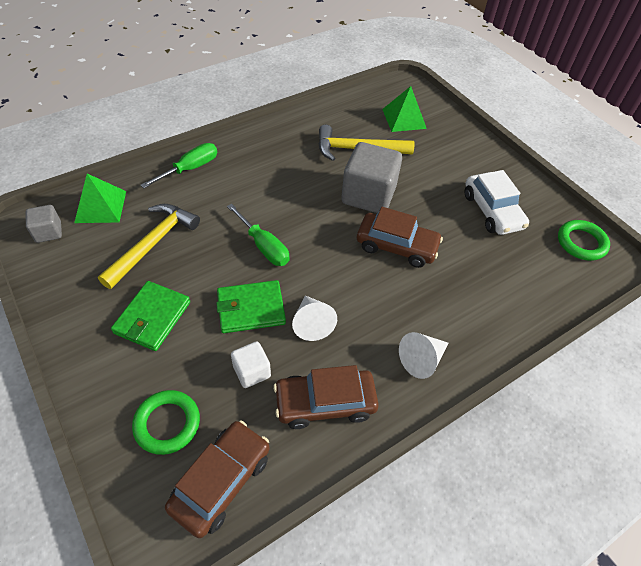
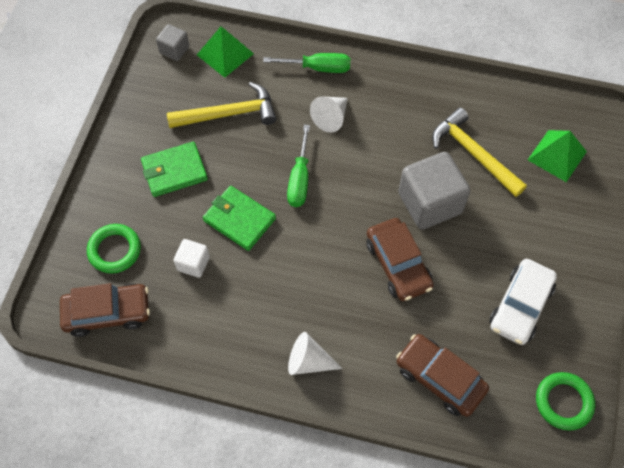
camera: 50 degrees right, 10 degrees up
(312, 323) = (266, 266): white cone -> white cone (331, 118)
(325, 403) = (213, 326): brown car -> brown car (439, 378)

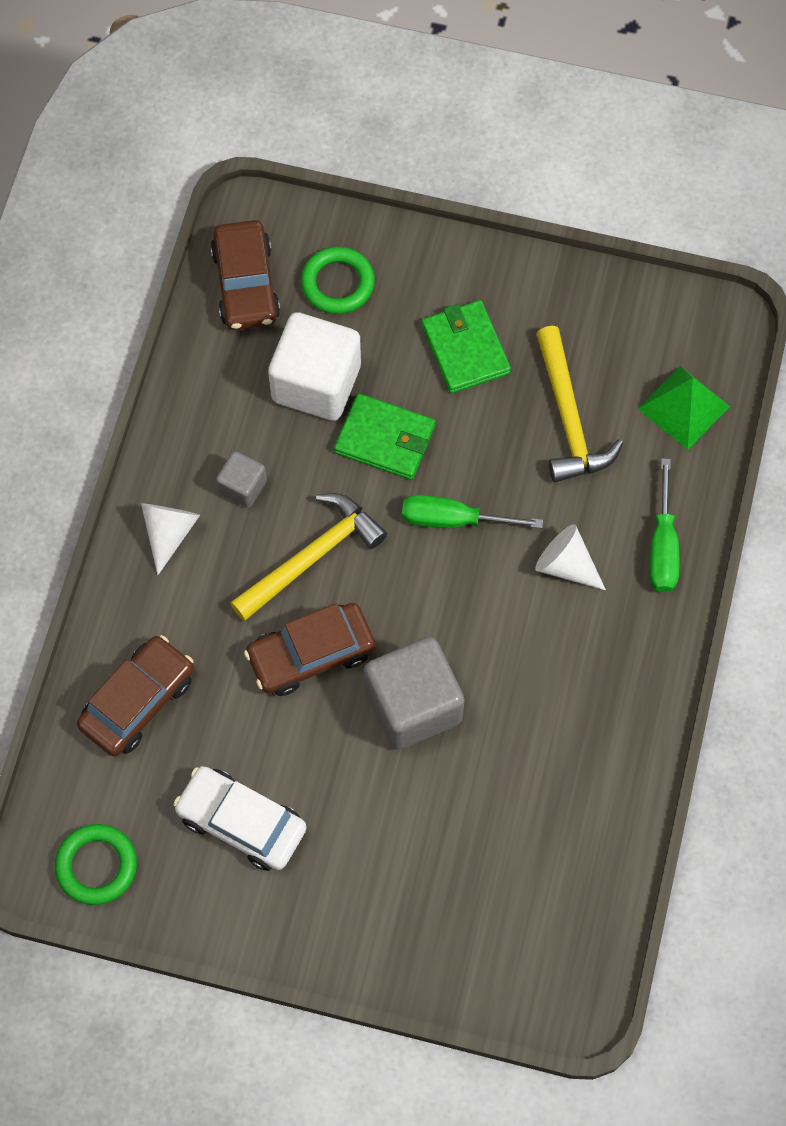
camera: 90 degrees right, 5 degrees up
(174, 50) = (687, 334): grey cube -> grey cube (242, 487)
(193, 263) = (316, 383): white cube -> white cube, size x1.98
(239, 220) = (385, 439): green wallet -> green wallet turned 75 degrees clockwise
(473, 153) = (504, 778): yellow hammer -> yellow hammer (312, 557)
(557, 155) = (502, 911): green pyramid -> none

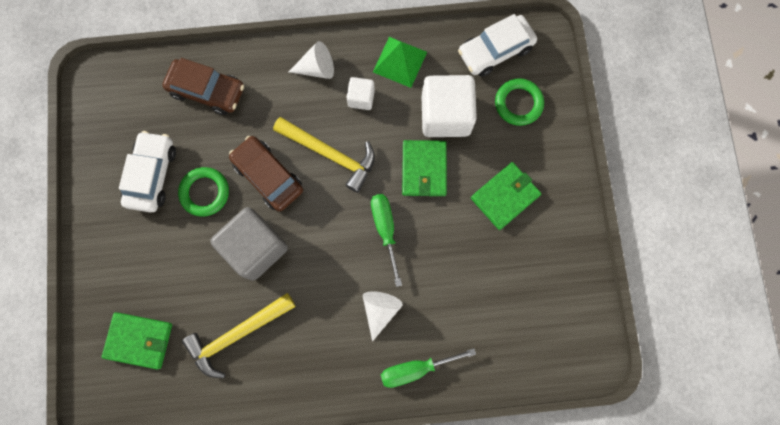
camera: 70 degrees right, 10 degrees up
(96, 866) = (103, 105): green ring -> green ring (205, 192)
(242, 487) = (361, 98): grey cube -> white cube
(246, 284) = (495, 50): brown car -> white car
(491, 912) = (139, 340): none -> green wallet
(568, 418) = (482, 278): yellow hammer -> yellow hammer (236, 334)
(683, 407) = (520, 351): green pyramid -> green pyramid (400, 61)

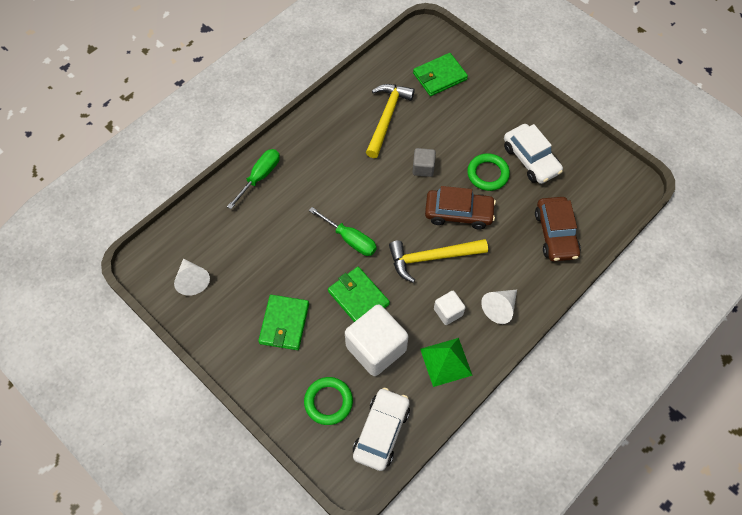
camera: 140 degrees right, 15 degrees down
(207, 90) = (555, 234): brown car -> brown car turned 75 degrees counterclockwise
(256, 248) = (423, 168): grey cube -> grey cube, size x0.51
(380, 310) = (311, 191): white cone -> white cone (192, 280)

